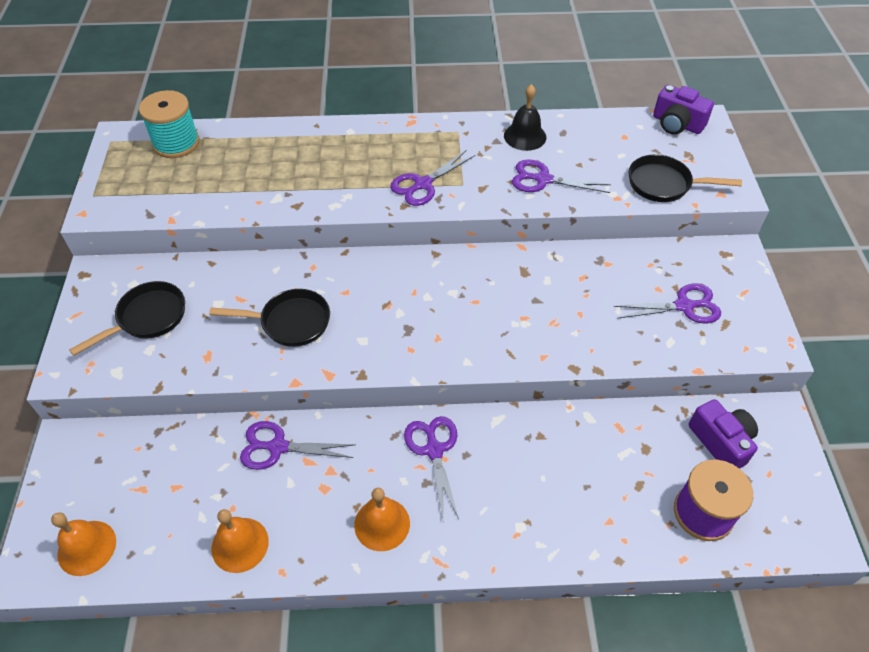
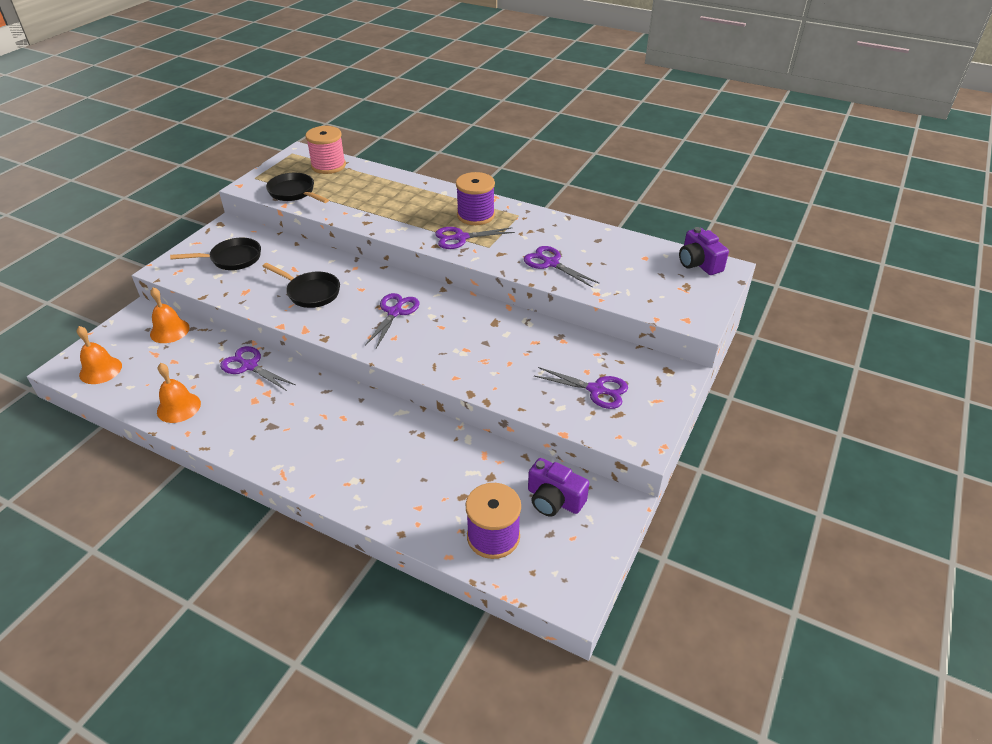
camera: 30 degrees right, 10 degrees down
(176, 143) = (328, 166): turquoise spool -> pink spool
(382, 524) = (269, 436): orange bell -> orange bell (169, 331)
(413, 149) = (476, 215): none -> purple spool
(434, 450) = (342, 410): purple scissors -> purple scissors (395, 312)
(525, 136) = (565, 233): black bell -> none
(664, 184) = (644, 297): black pan -> black pan (294, 193)
(721, 442) = (554, 499): purple camera -> purple camera turned 120 degrees clockwise

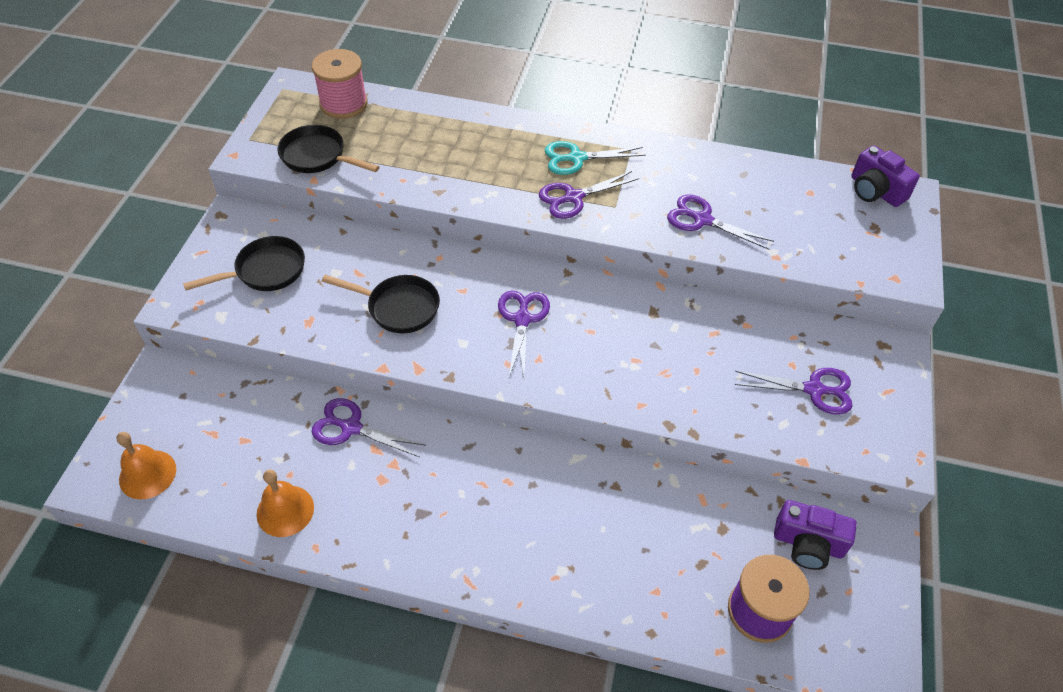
camera: 15 degrees left, 10 degrees up
(169, 331) = (215, 392): orange bell -> none
(476, 215) = (576, 158): purple spool -> turquoise scissors

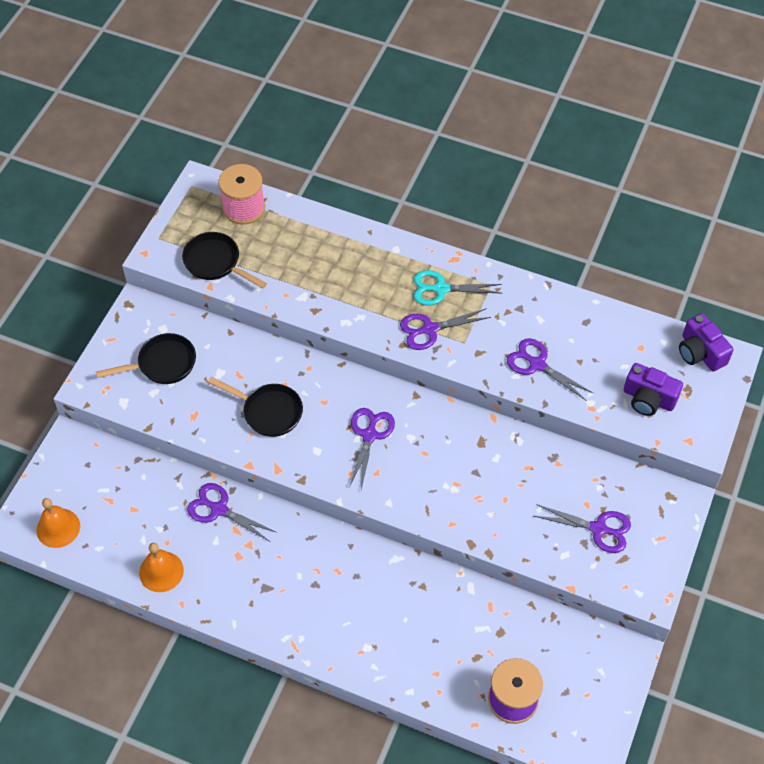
camera: 10 degrees right, 5 degrees up
(808, 544) = (565, 653): purple camera -> purple camera (648, 399)

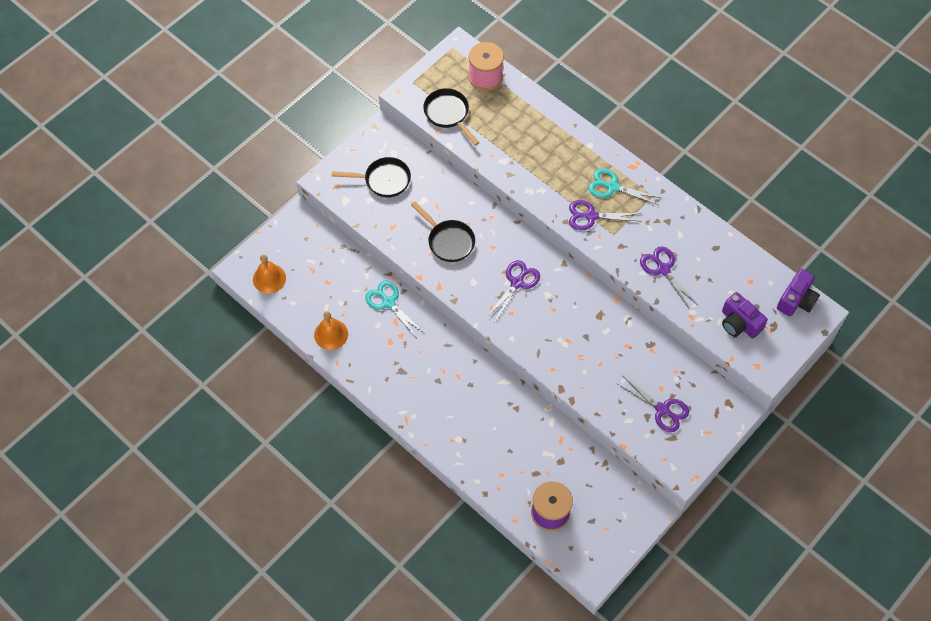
camera: 20 degrees right, 5 degrees up
(219, 509) = (388, 302): purple scissors -> turquoise scissors
(700, 352) = (796, 300): purple camera -> purple camera turned 135 degrees counterclockwise

